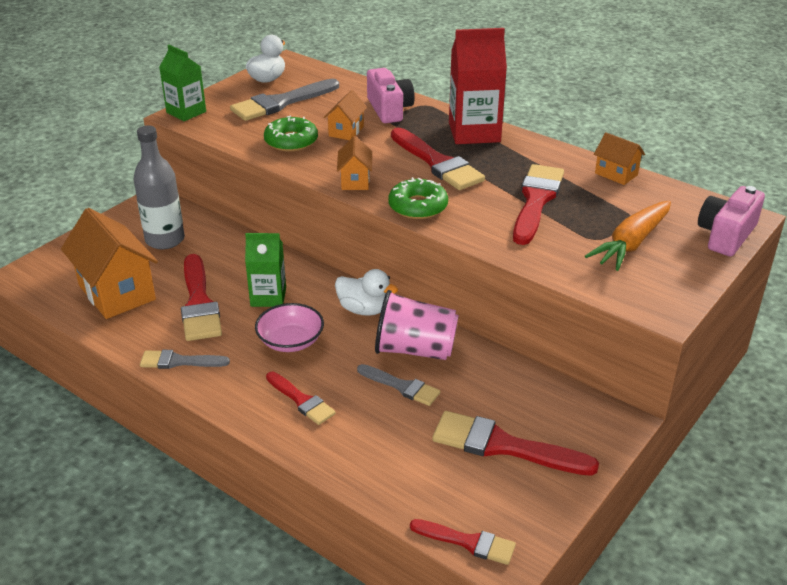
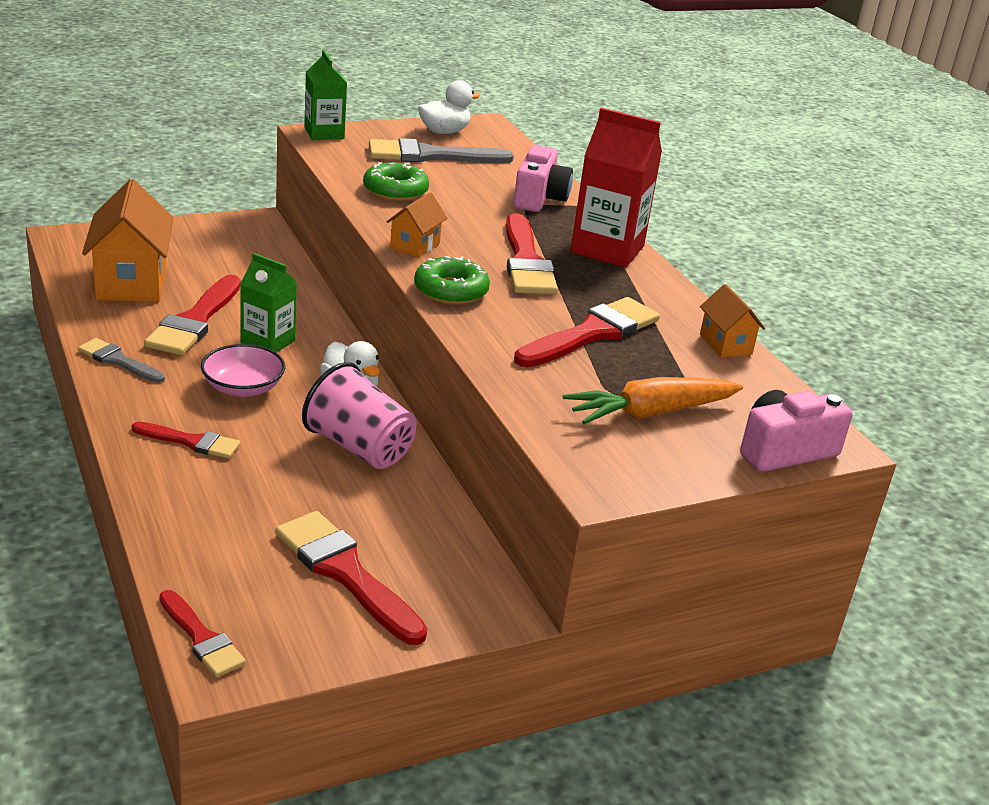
camera: 25 degrees right, 5 degrees down
(165, 240) = (228, 256): grey bottle -> none
(301, 400) = (191, 442): red brush -> red brush turned 60 degrees counterclockwise
(346, 131) = (465, 201): orange house -> none
(401, 386) = (305, 473): grey brush -> none

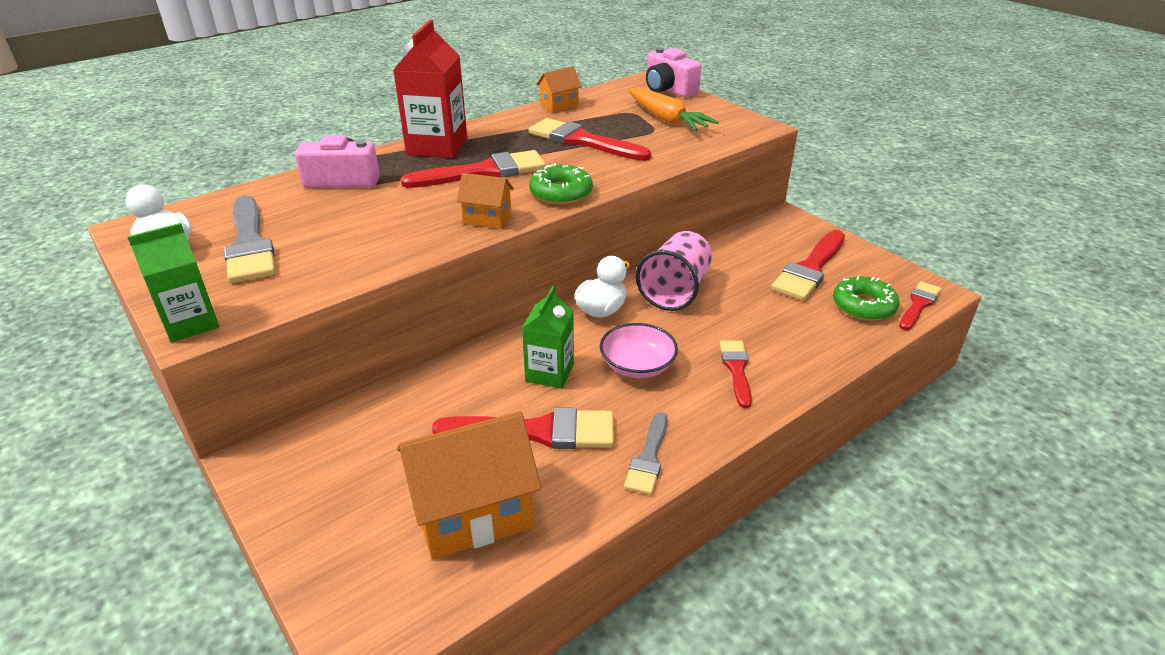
camera: 100 degrees left, 5 degrees up
(395, 191) = (362, 247): green donut -> green donut (863, 306)

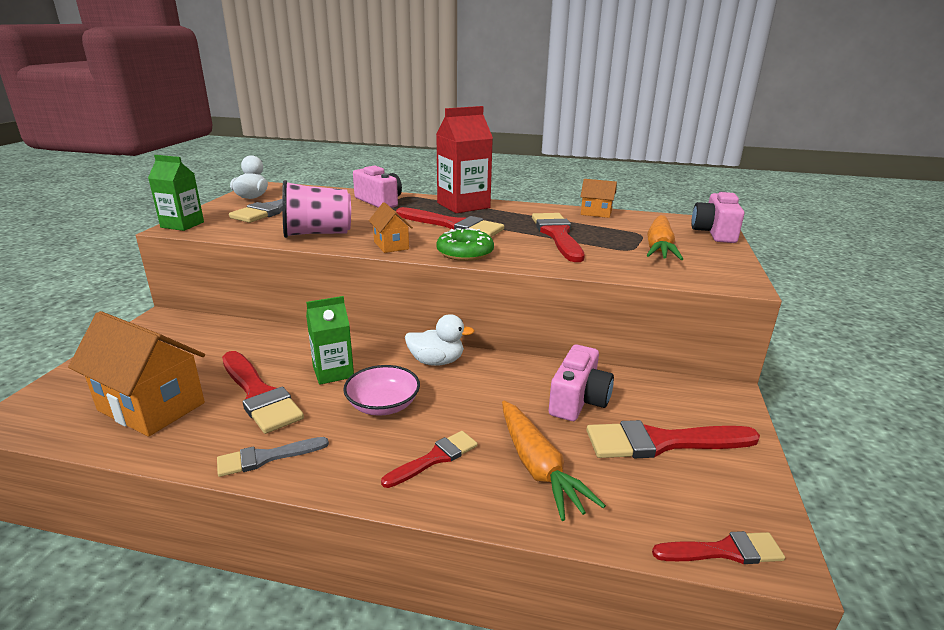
camera: 50 degrees right, 10 degrees down
(675, 290) = (510, 382): pink cup -> pink cup (317, 234)
(731, 274) = (578, 400): none -> pink camera
(789, 329) = (537, 467): none -> orange carrot
(863, 306) = (652, 504): green donut -> none

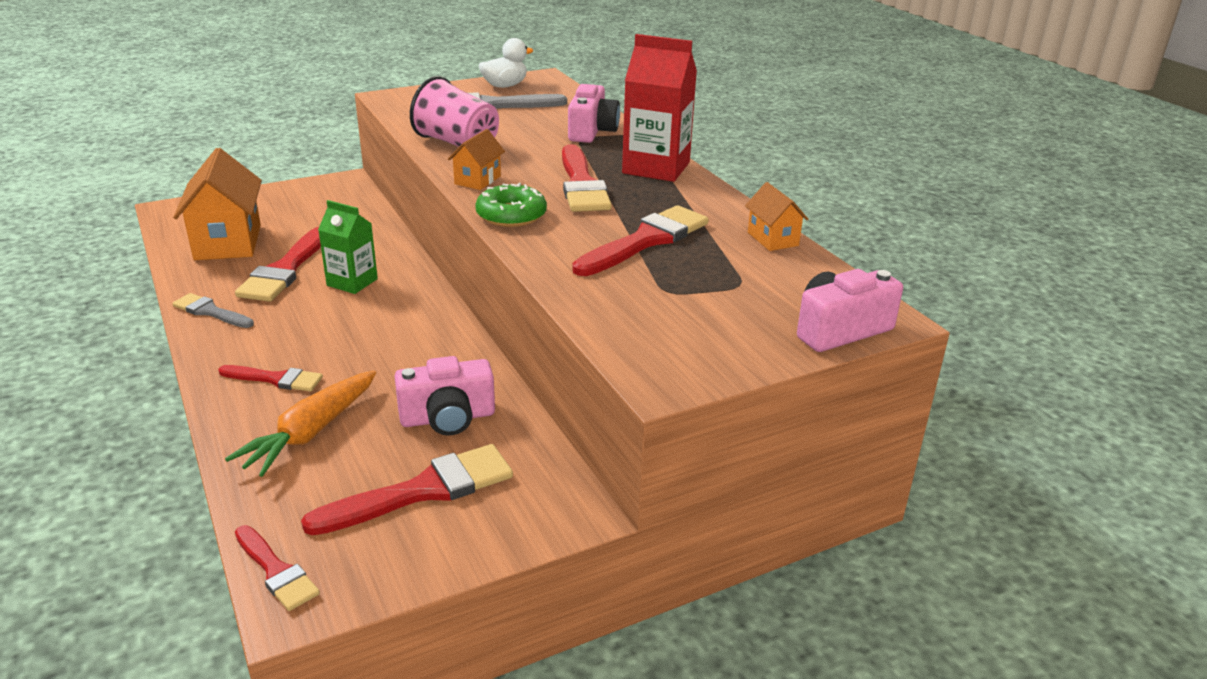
camera: 50 degrees right, 5 degrees up
(182, 225) = (396, 95): green carton -> none
(383, 405) = (327, 325): pink bowl -> none
(436, 361) = (428, 319): white duck -> none
(659, 247) = (707, 307): orange carrot -> none
(662, 442) = (423, 491): red brush -> red brush turned 105 degrees clockwise

